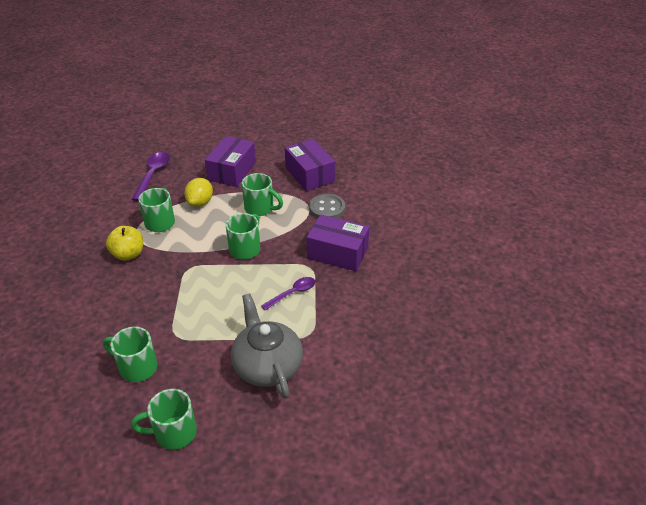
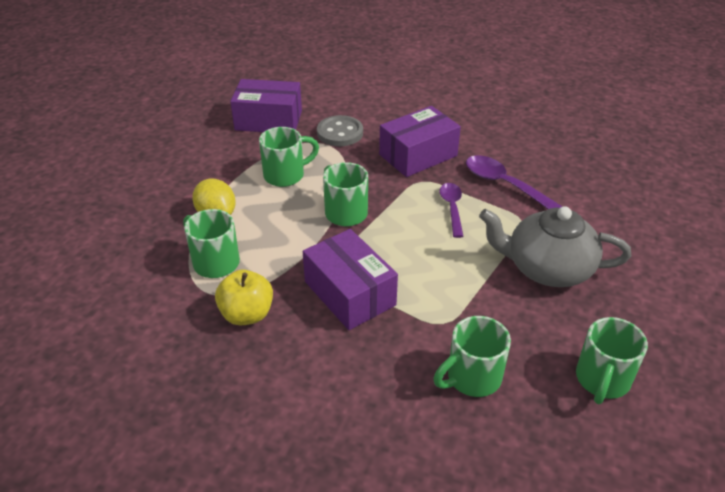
camera: 55 degrees left, 0 degrees up
(153, 175) = (103, 234): purple spoon -> purple spoon (505, 185)
(232, 171) = (187, 168): purple box -> purple box (350, 293)

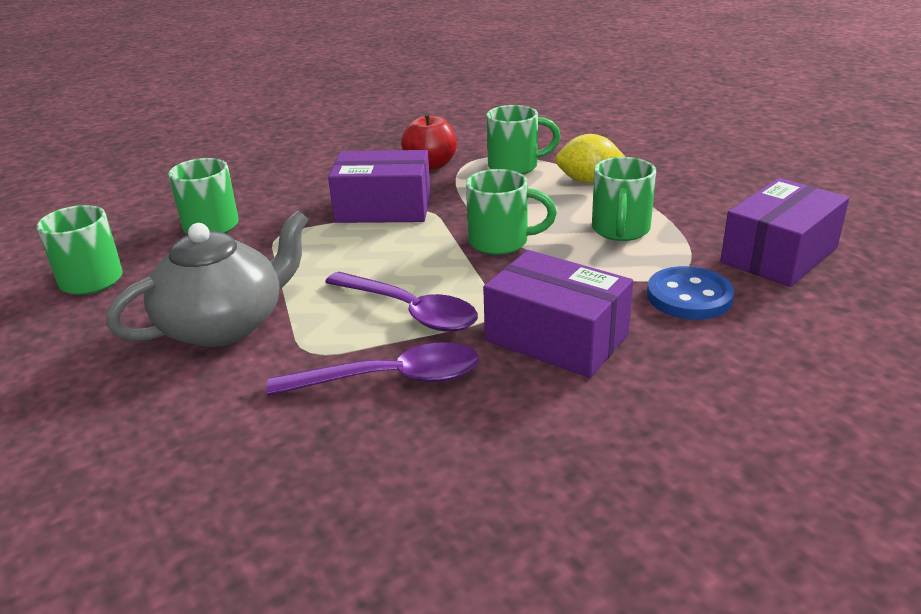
camera: 130 degrees right, 10 degrees down
(247, 314) = (431, 165): yellow apple -> red apple
(340, 133) = (689, 296): grey button -> blue button
(418, 155) = (556, 337): purple box -> purple box turned 60 degrees counterclockwise
(452, 208) = (410, 311): purple spoon -> purple spoon, size x1.51

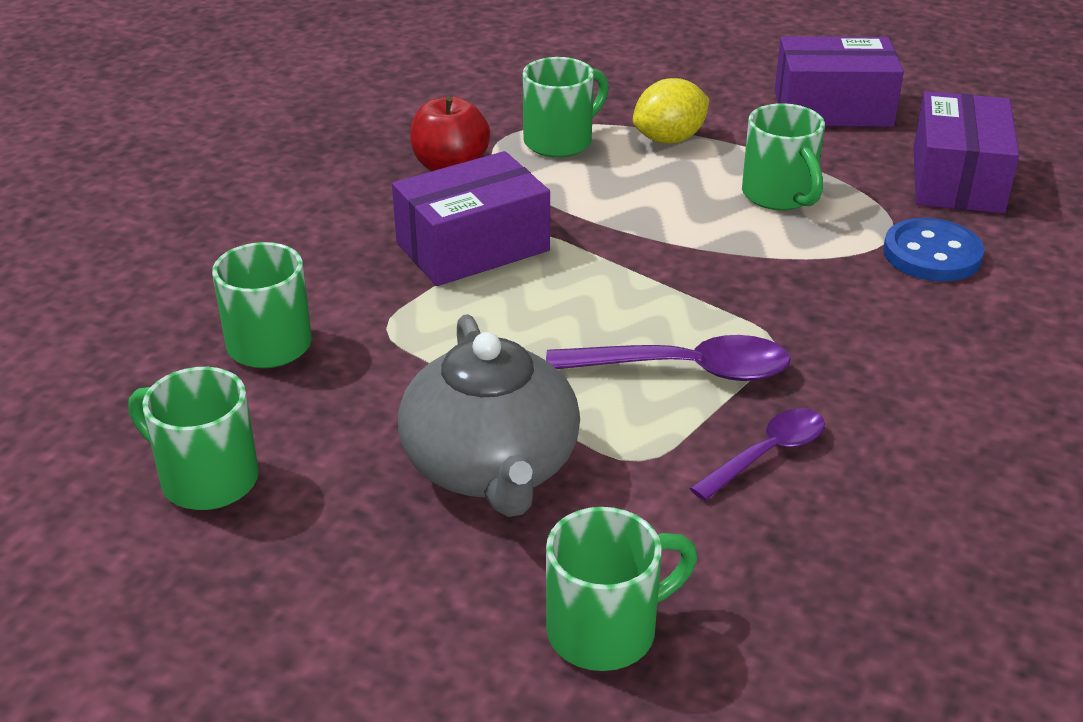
camera: 35 degrees left, 5 degrees up
(225, 324) = (491, 467): grey teapot -> grey teapot turned 150 degrees clockwise
(391, 379) = (767, 454): purple spoon -> purple spoon, size x0.66
(501, 242) = (673, 250): green mug -> green mug (606, 630)
(556, 337) = (867, 344): purple box -> purple box (832, 108)

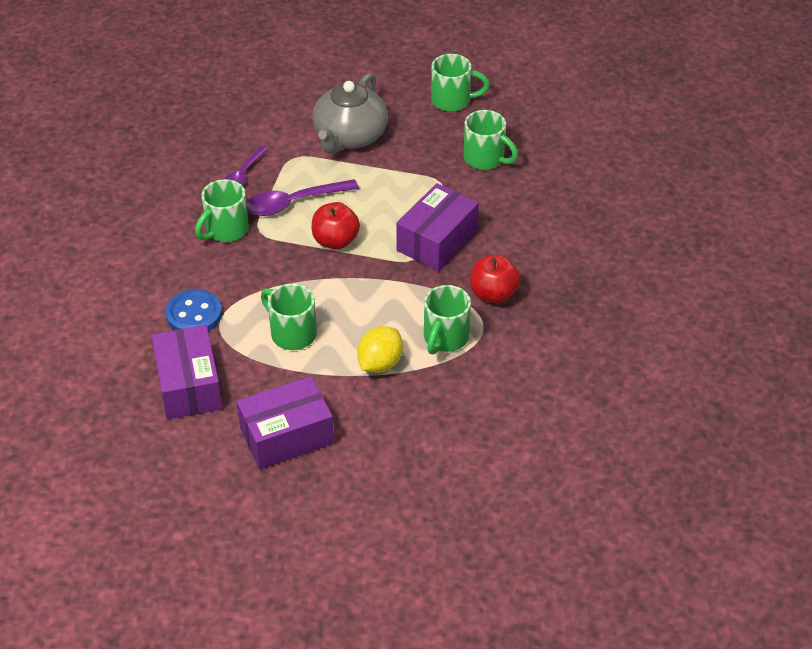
camera: 155 degrees right, 10 degrees up
(491, 467) = (349, 137): grey teapot -> grey teapot turned 120 degrees counterclockwise
(606, 630) = (275, 97): green mug -> green mug (225, 230)
(642, 290) = (335, 241): none -> red apple

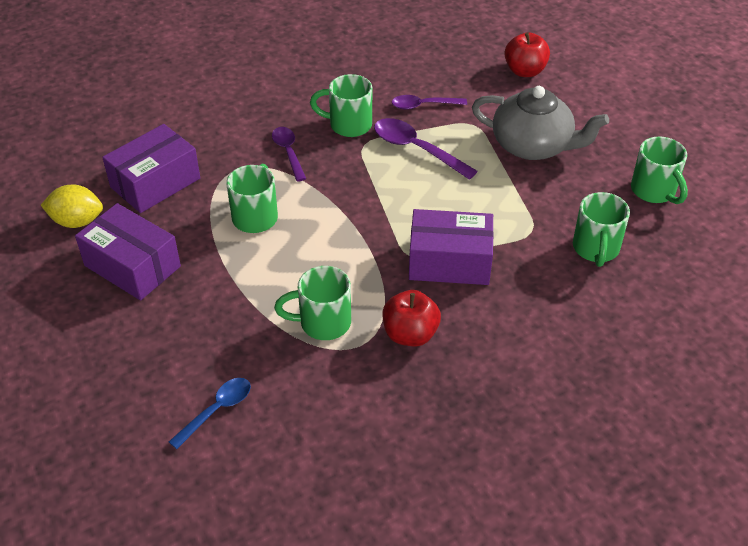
camera: 60 degrees right, 0 degrees up
(194, 314) = (237, 150): blue button -> none
(227, 282) = (288, 152): none -> purple spoon
(335, 241) = (391, 194): red apple -> red apple (525, 71)
(349, 137) = (533, 146): grey teapot -> grey teapot turned 150 degrees counterclockwise
(380, 363) = (258, 290): yellow lemon -> yellow lemon (77, 221)
(489, 434) = (217, 410): none -> blue spoon

